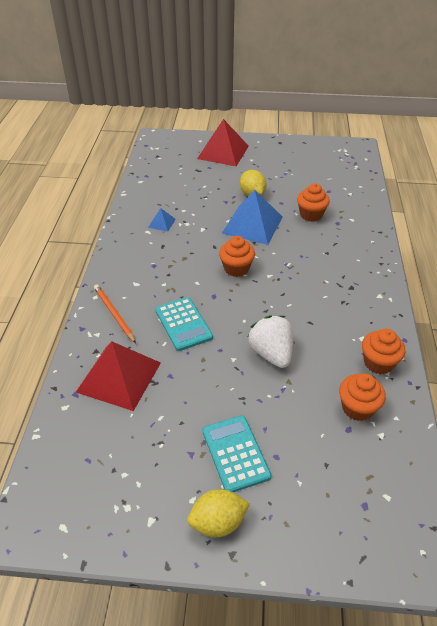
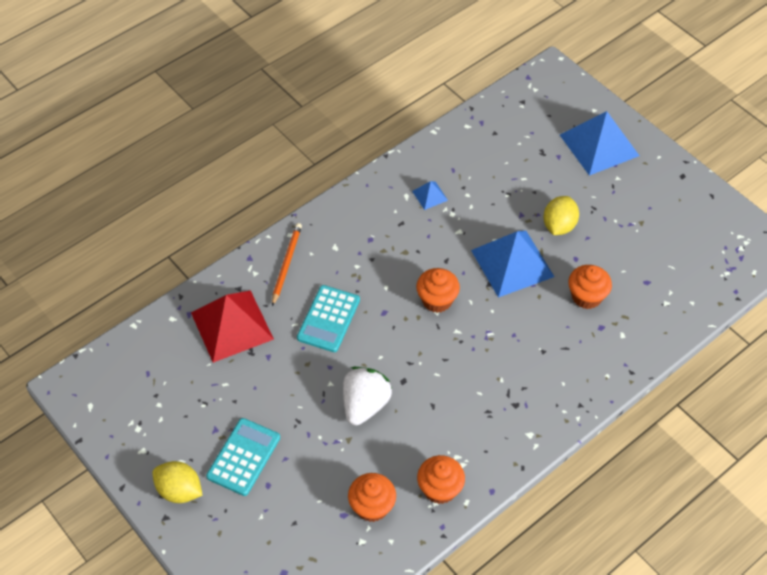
camera: 45 degrees right, 10 degrees up
(223, 152) = (599, 145): red pyramid -> blue pyramid

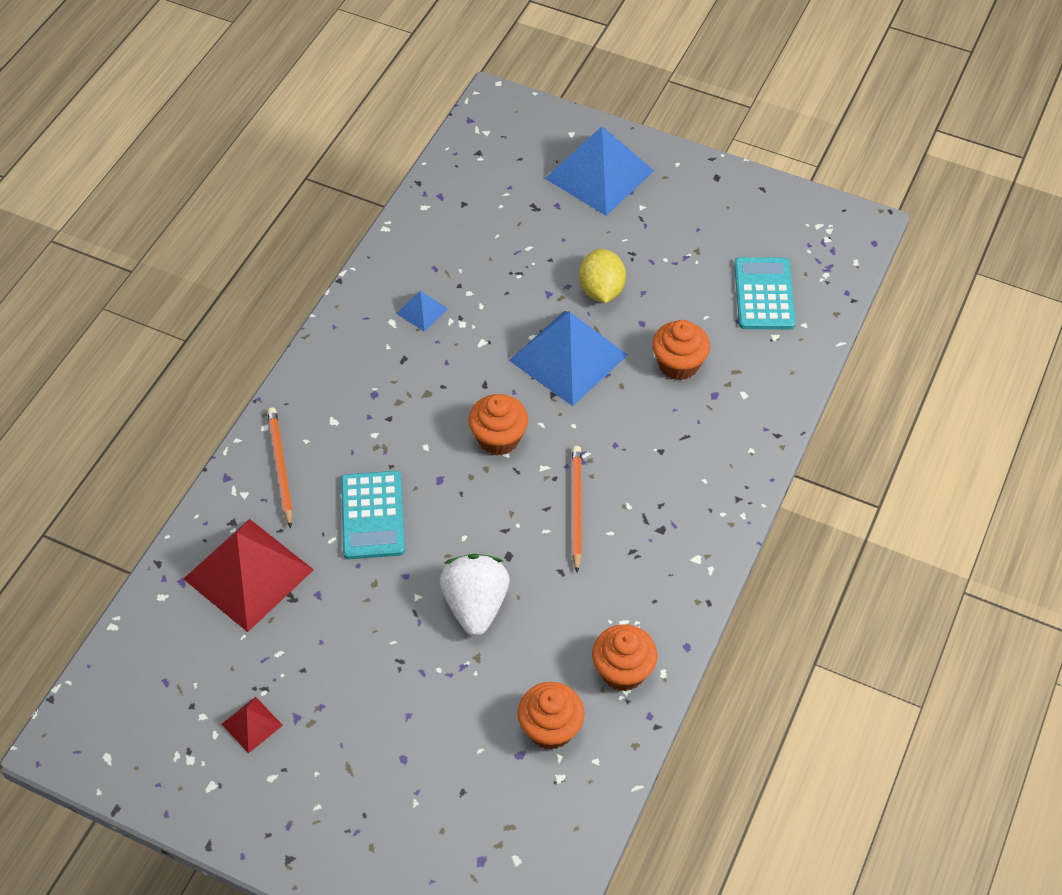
camera: 25 degrees left, 0 degrees up
(179, 490) = (290, 816): yellow lemon -> none
(186, 422) = (252, 724): none -> red pyramid
(244, 457) = (353, 736): turquoise calculator -> turquoise calculator (764, 294)
(465, 367) = (576, 508): none -> orange pencil

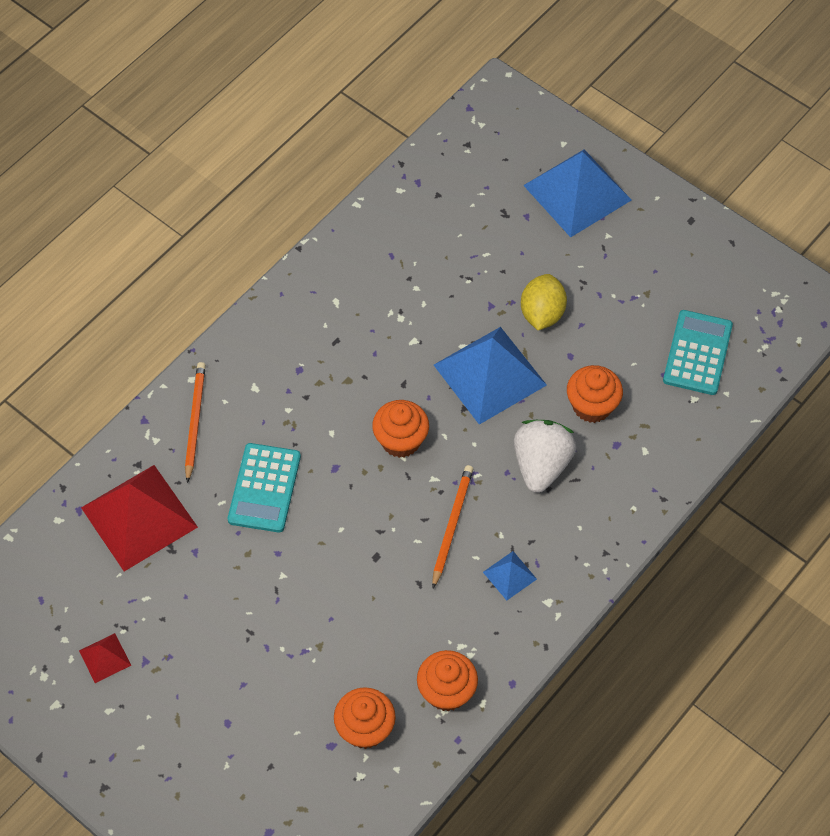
camera: 15 degrees right, 5 degrees up
(422, 311) = (367, 296): blue pyramid -> blue pyramid (509, 575)
(475, 605) = (332, 596): white strawberry -> white strawberry (541, 465)

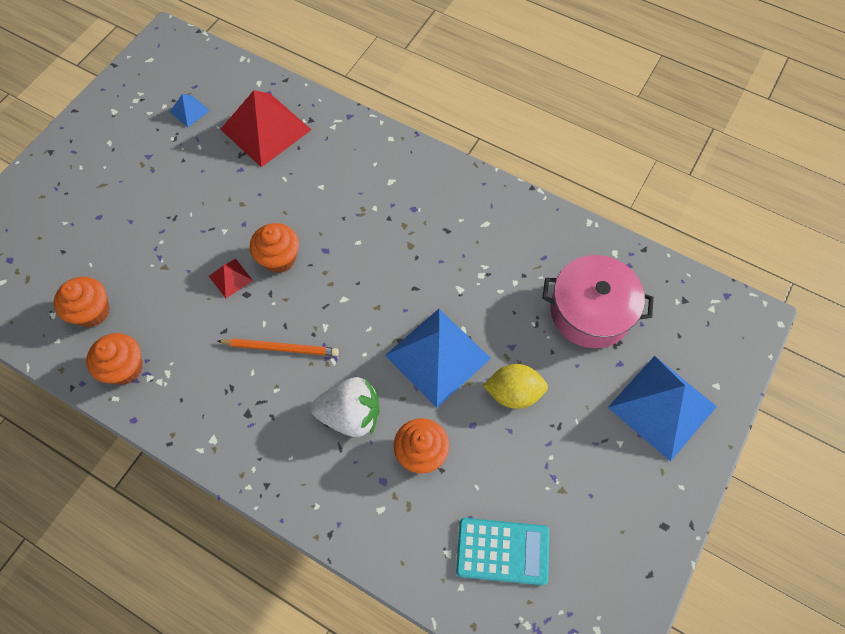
camera: 80 degrees right, 5 degrees up
(105, 658) = (150, 132): red pyramid -> red pyramid (230, 278)
(195, 421) = (353, 148): orange pencil -> none
(264, 488) = (300, 204): turquoise calculator -> none
(400, 440) = (358, 295): orange cupcake -> orange cupcake (279, 258)
(464, 227) = (590, 311): none -> pink pot
(509, 575) = (236, 403): blue pyramid -> blue pyramid (189, 111)

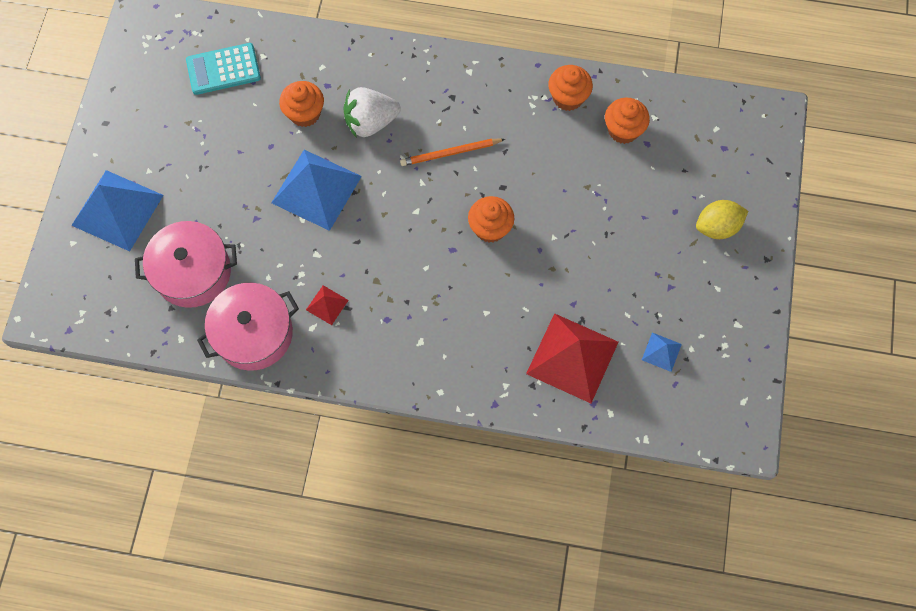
camera: 160 degrees right, 5 degrees up
(230, 278) = (523, 196): red pyramid -> red pyramid (327, 305)
(513, 393) = (244, 181): yellow lemon -> yellow lemon (717, 227)
(542, 235) = (254, 334): none -> pink pot

